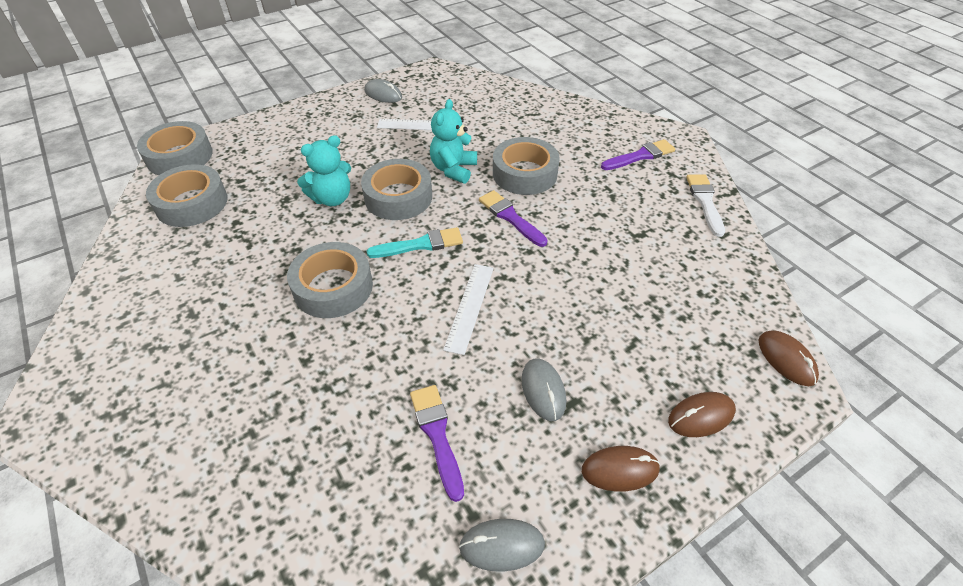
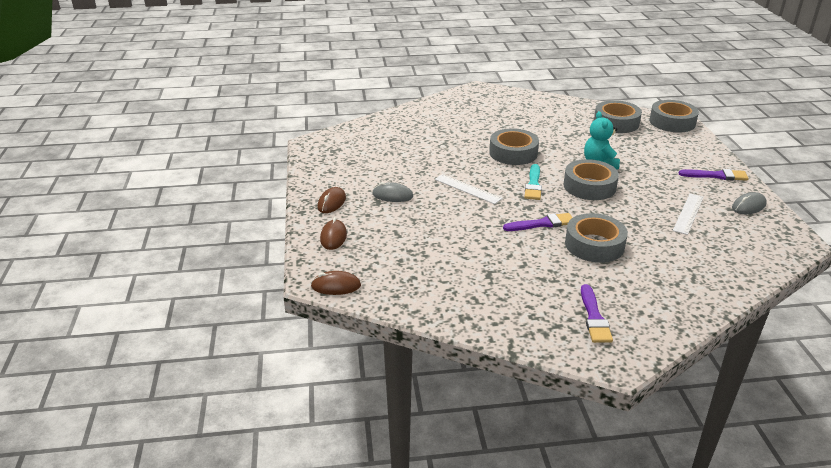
camera: 115 degrees right, 15 degrees down
(437, 435) = (394, 163): purple brush -> purple brush (716, 176)
(453, 169) = (614, 214): turquoise teddy bear -> none
(502, 545) = (330, 166): grey mouse -> none
(705, 202) = (507, 327): white brush -> none

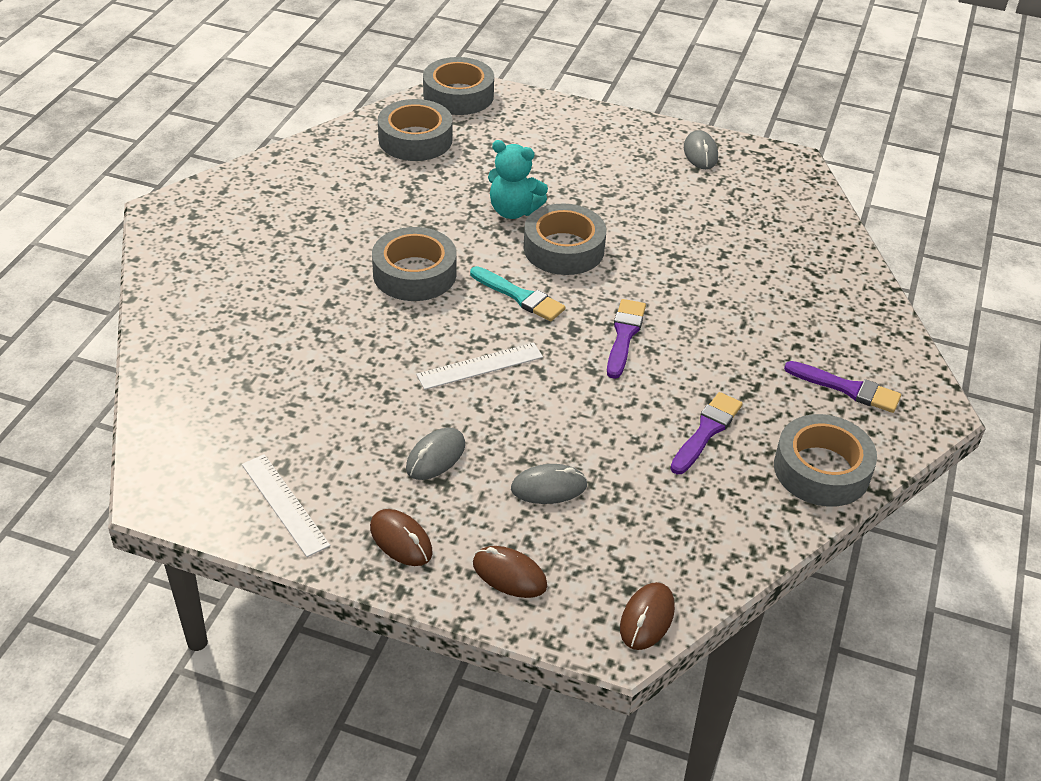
camera: 65 degrees left, 10 degrees up
(401, 232) = (549, 487): none -> grey mouse
(594, 245) = (702, 314): grey tape -> grey tape (821, 470)
(688, 213) = (684, 204): white ruler -> white ruler (284, 504)
(716, 176) = (618, 137): purple brush -> purple brush (706, 431)

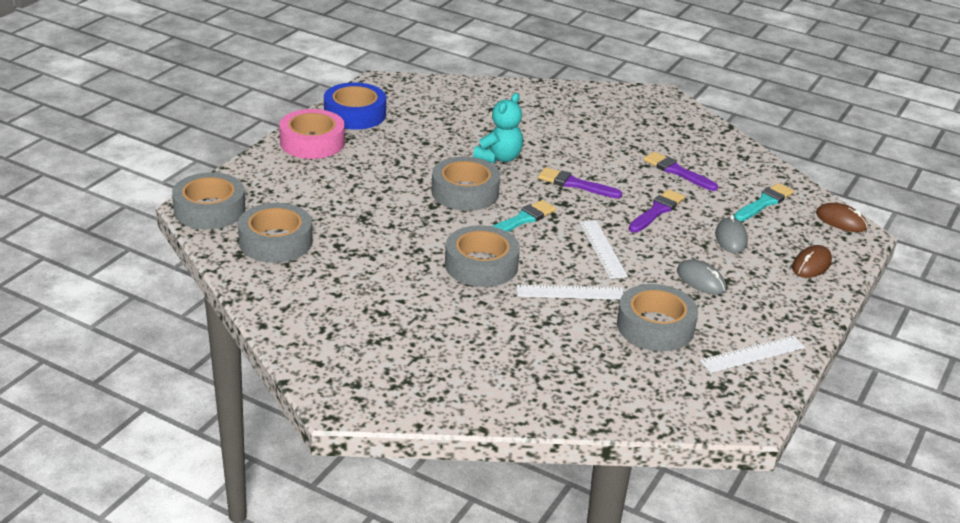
camera: 80 degrees left, 10 degrees down
(379, 344) = (570, 292): none -> white ruler
(401, 540) = (784, 305): brown mouse -> none
(513, 211) = (406, 207): turquoise teddy bear -> turquoise teddy bear (499, 158)
(620, 134) = (312, 142): none -> pink tape
(662, 526) = (764, 203): none -> turquoise brush
(700, 153) = (355, 114): grey mouse -> blue tape
(821, 470) = (712, 140): grey tape -> grey tape (655, 327)
(847, 388) = (639, 116): purple brush -> purple brush (657, 211)

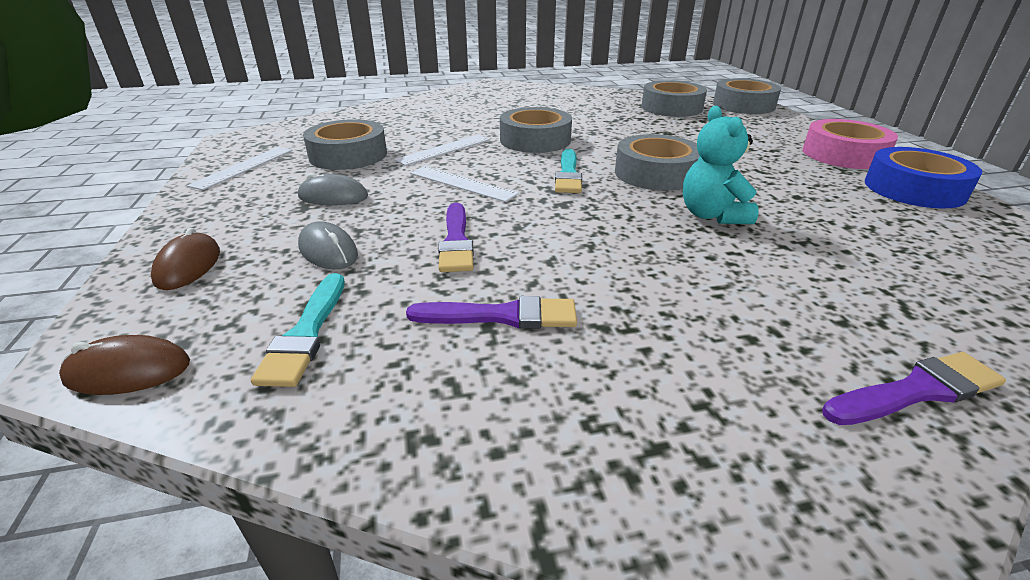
camera: 140 degrees right, 0 degrees up
(575, 184) = (589, 227): purple brush -> purple brush (916, 391)

